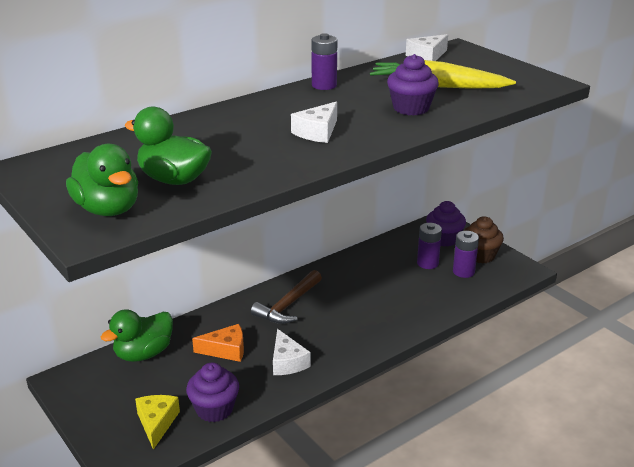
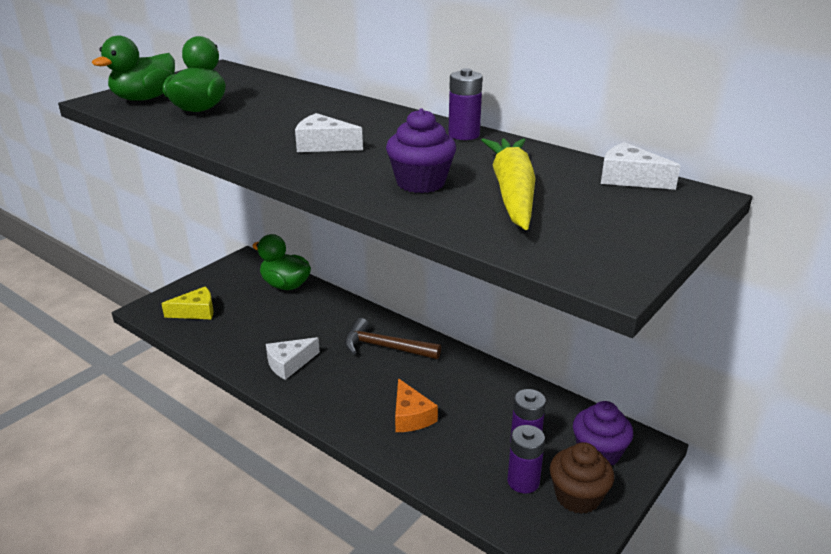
camera: 75 degrees right, 0 degrees up
(214, 409) = (215, 336): purple cupcake -> none
(226, 350) = (300, 325): orange cheese -> orange cheese (411, 416)

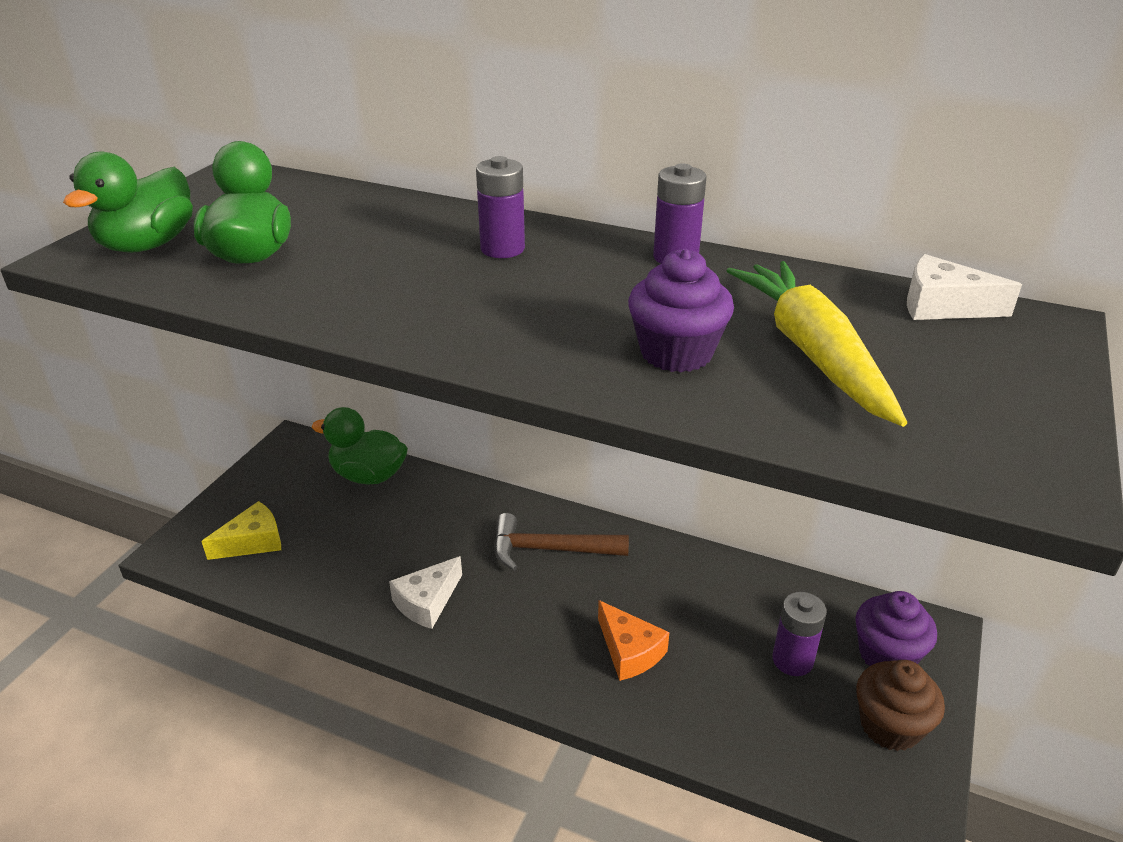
camera: 15 degrees left, 5 degrees up
(323, 145) = (489, 301): white cheese -> none
(523, 481) = (815, 719): purple battery -> purple battery (502, 249)

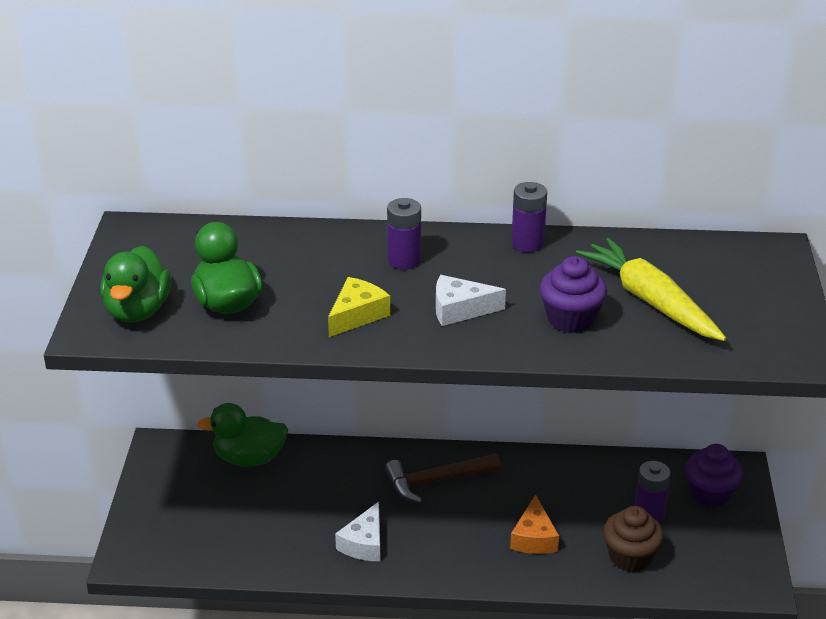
camera: 20 degrees left, 0 degrees up
(253, 541) = (189, 535): yellow cheese -> yellow cheese (357, 315)
(629, 651) = (534, 538): orange cheese -> orange cheese turned 60 degrees clockwise
(890, 726) = (727, 538): brown cupcake -> brown cupcake (630, 557)
(942, 306) = (712, 249): white cheese -> white cheese (460, 310)

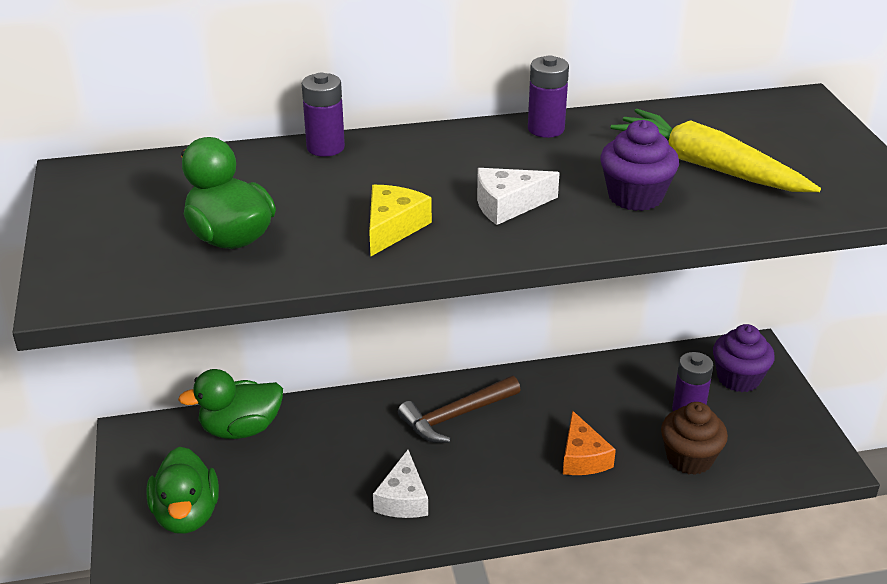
camera: 15 degrees left, 0 degrees up
(138, 311) = (120, 262): green duck -> green duck (186, 515)
(404, 260) = (419, 163): purple battery -> purple battery (325, 147)

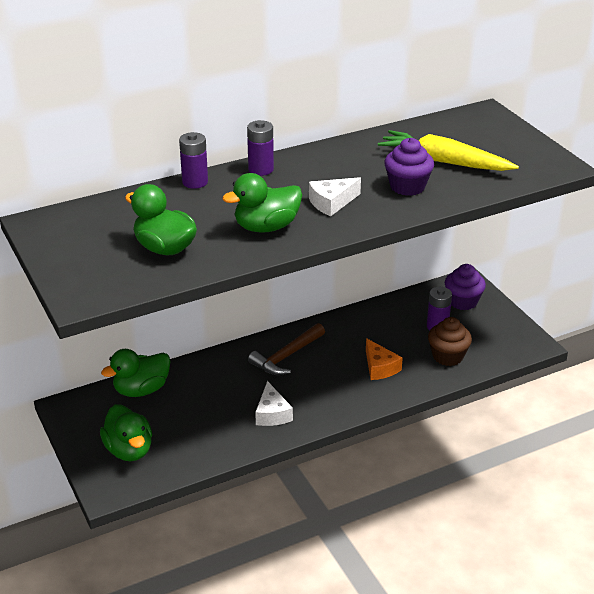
camera: 15 degrees left, 0 degrees up
(393, 227) = (266, 227): yellow cheese -> green duck
(546, 129) = (333, 151): purple battery -> purple battery (261, 169)

